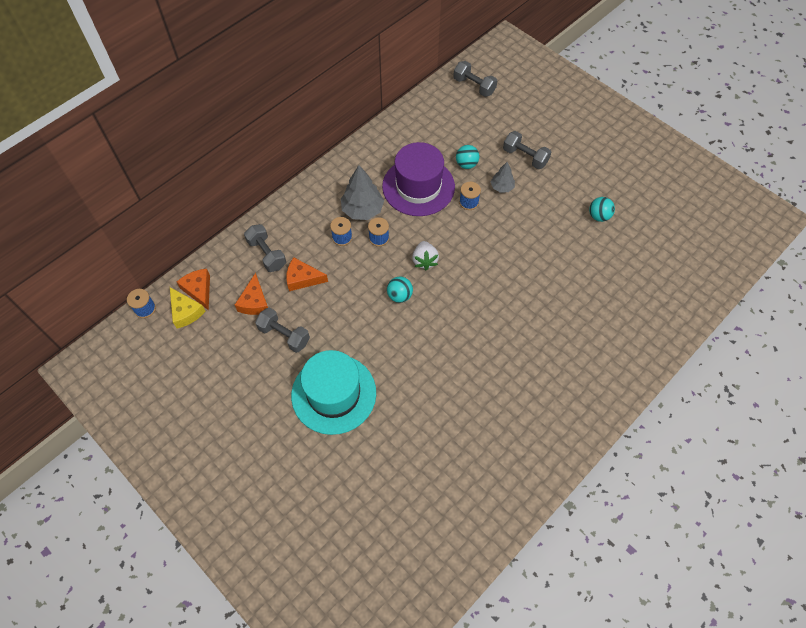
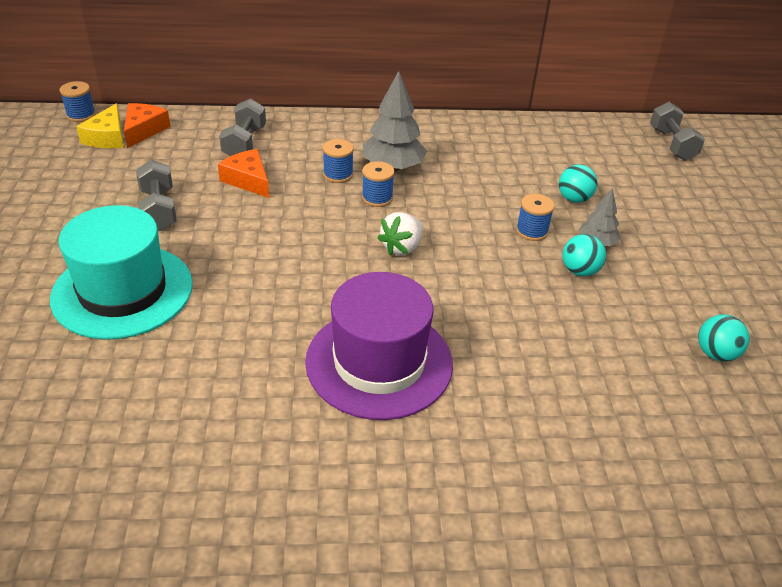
camera: 40 degrees right, 20 degrees down
(254, 302) = (175, 168): orange cheese -> none
(399, 296) = (326, 258): turquoise ball -> turquoise ball (579, 271)
(418, 186) = (485, 184): purple hat -> purple hat (379, 362)
(525, 157) = (667, 234): grey dumbbell -> none

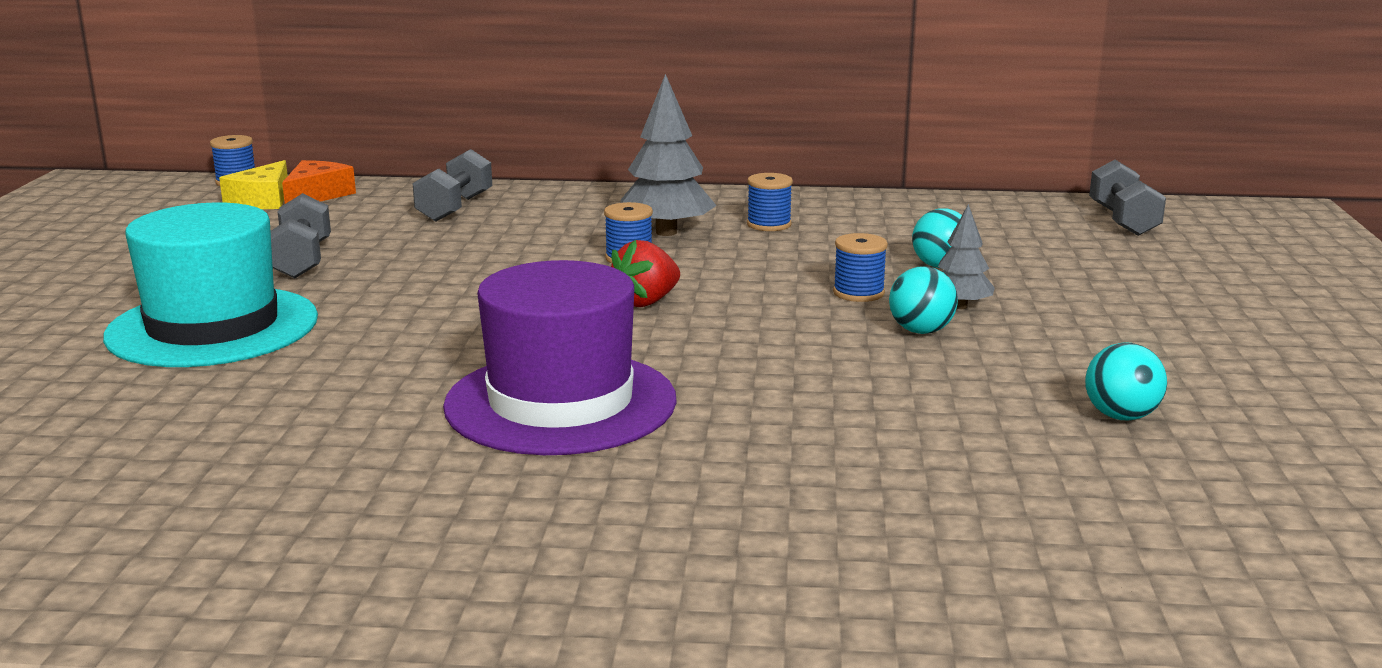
camera: 10 degrees right, 20 degrees down
(248, 180) = (444, 239): orange cheese -> none
(338, 174) = (579, 237): blue spool -> blue spool (769, 225)
(402, 247) = (646, 302): white strawberry -> red strawberry

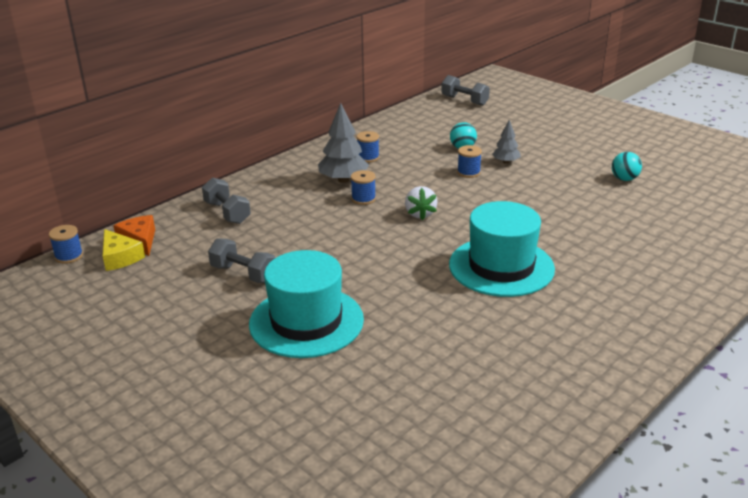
camera: 50 degrees left, 10 degrees up
(560, 403) = (501, 267): purple hat -> turquoise hat
(646, 302) = (420, 214): red strawberry -> white strawberry
(921, 331) = (519, 178): turquoise ball -> none

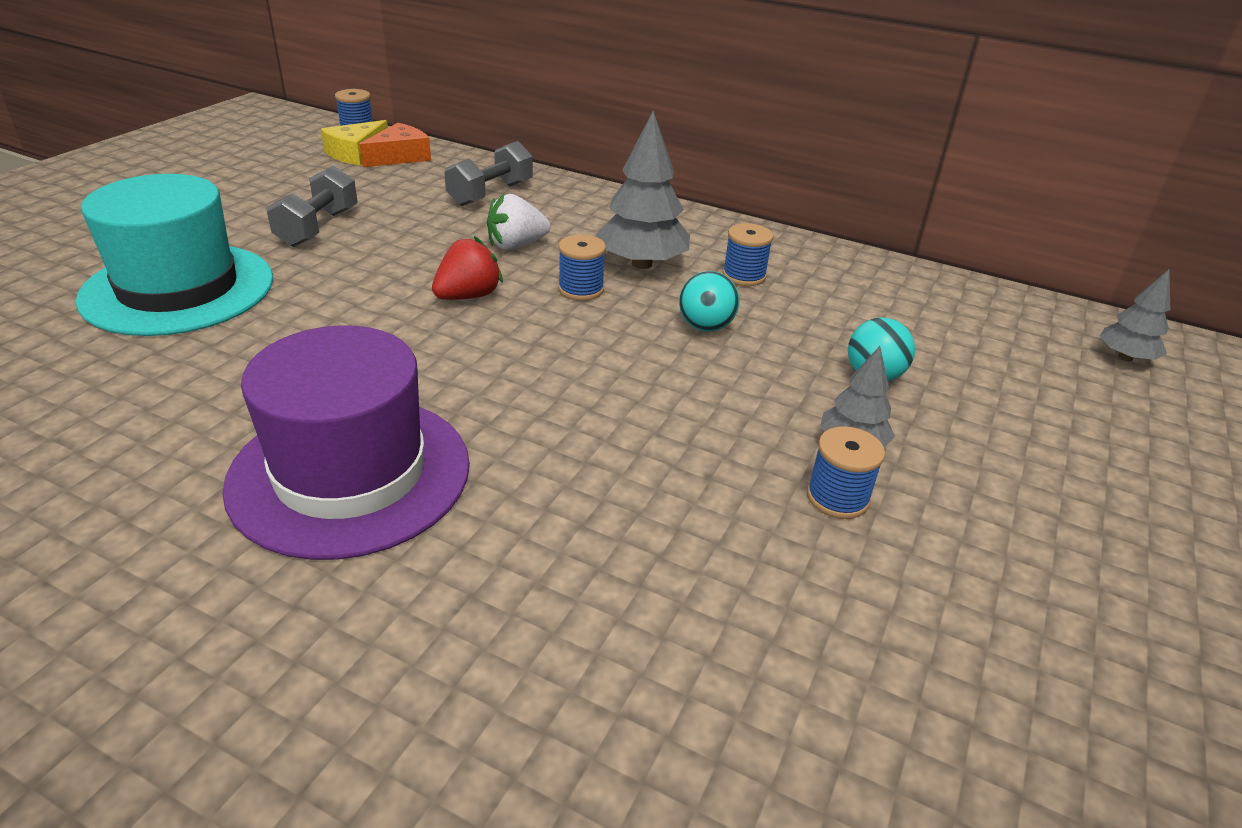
camera: 70 degrees right, 5 degrees up
(357, 229) = (468, 296): none -> red strawberry
(420, 214) = (547, 352): white strawberry -> white strawberry (516, 246)
(464, 101) = (1125, 357): grey dumbbell -> grey tree
(468, 172) = (759, 394): blue spool -> blue spool (837, 497)
(501, 267) = (350, 473): turquoise hat -> purple hat
(624, 179) = (917, 699): turquoise ball -> turquoise ball (705, 327)

